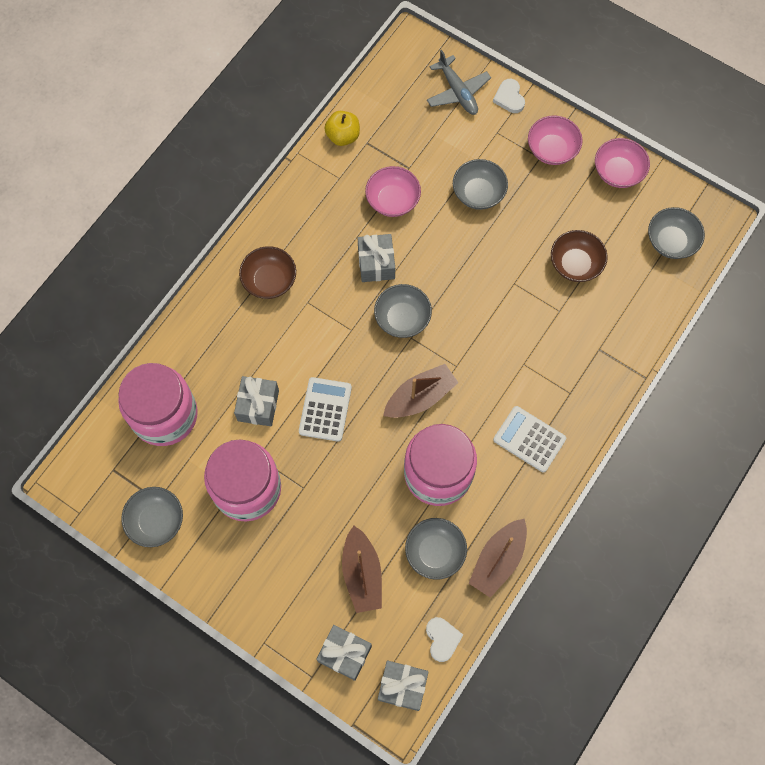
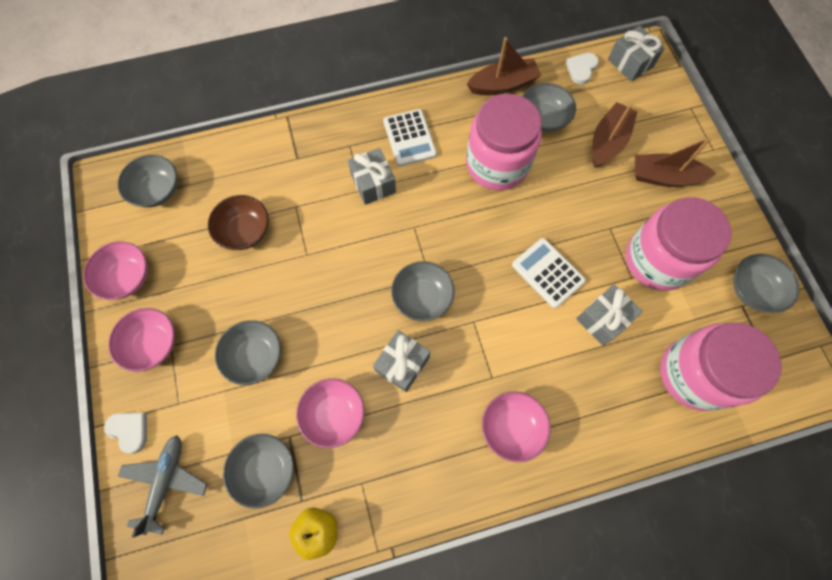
camera: 140 degrees left, 0 degrees up
(269, 280) = (511, 427): brown bowl -> pink bowl
(325, 409) = (547, 273): white calculator -> white calculator turned 90 degrees clockwise
(344, 654) = (657, 105): grey gift -> grey gift (373, 183)
(405, 141) = (265, 469): none -> grey bowl
(420, 397) = (463, 225): brown boat -> brown boat (664, 177)
(509, 98) = (130, 430): white heart -> white heart turned 75 degrees counterclockwise

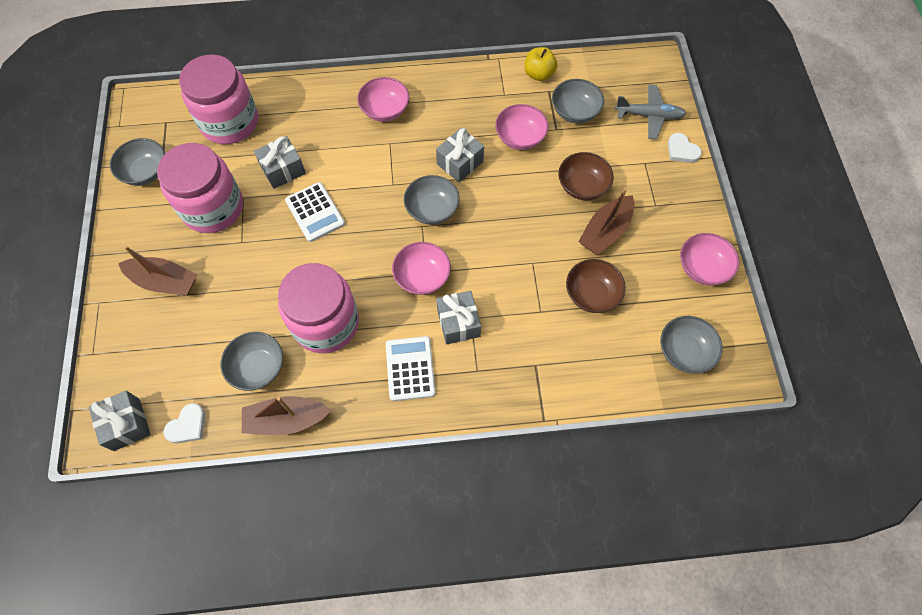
camera: 170 degrees left, 5 degrees down
(153, 344) = (671, 208): pink bowl -> pink bowl (422, 277)
(166, 481) = (649, 116): grey plane -> grey plane turned 105 degrees counterclockwise
(255, 356) = (582, 186): grey bowl -> brown bowl
(607, 141) = (201, 329): brown boat -> brown boat (605, 231)

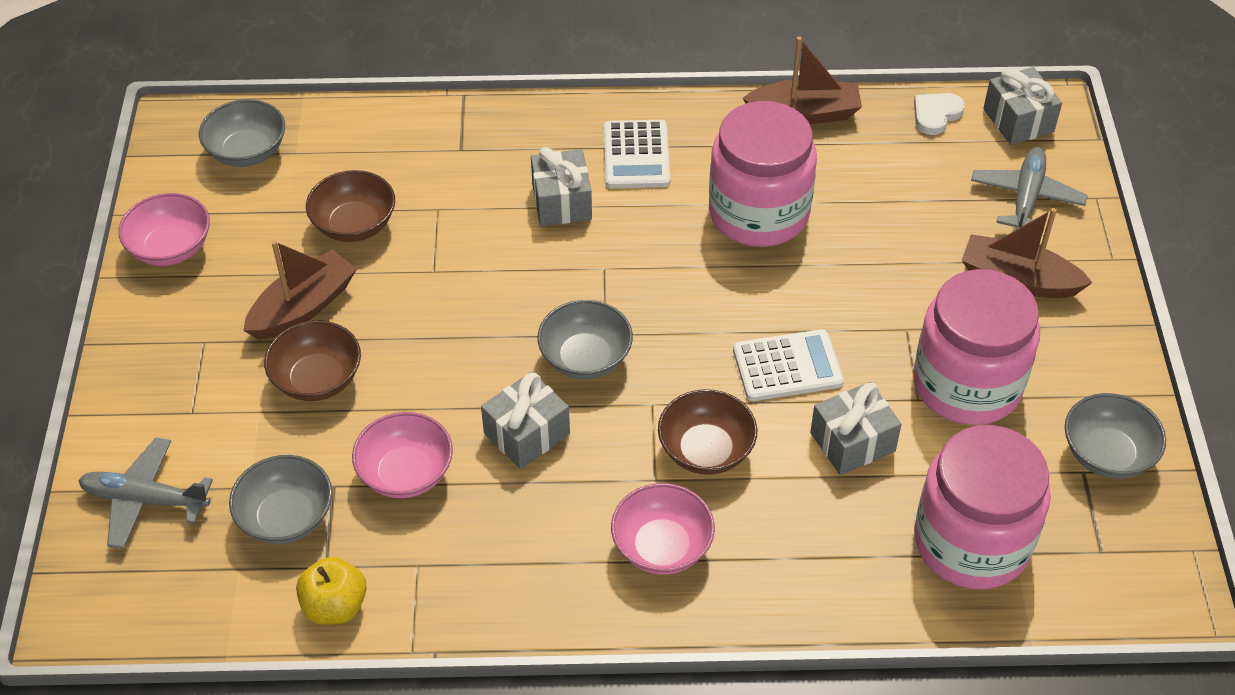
camera: 175 degrees left, 15 degrees down
(141, 350) = (1026, 197): none -> grey plane
(258, 367) = (852, 168): grey bowl -> none
(315, 212) = (787, 366): white calculator -> white calculator turned 105 degrees clockwise
(363, 160) = (706, 450): none -> brown bowl
(422, 277) = (610, 262): pink bowl -> none
(681, 150) = (115, 429): white heart -> none

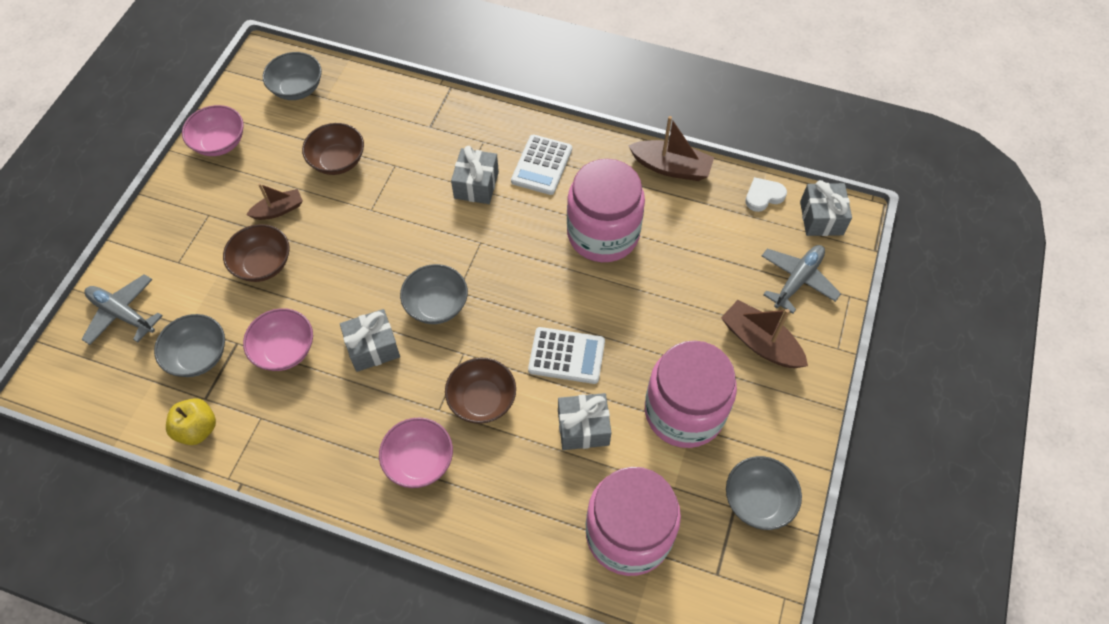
camera: 20 degrees right, 10 degrees up
(303, 307) = (279, 210): brown boat -> brown boat, size x0.64

